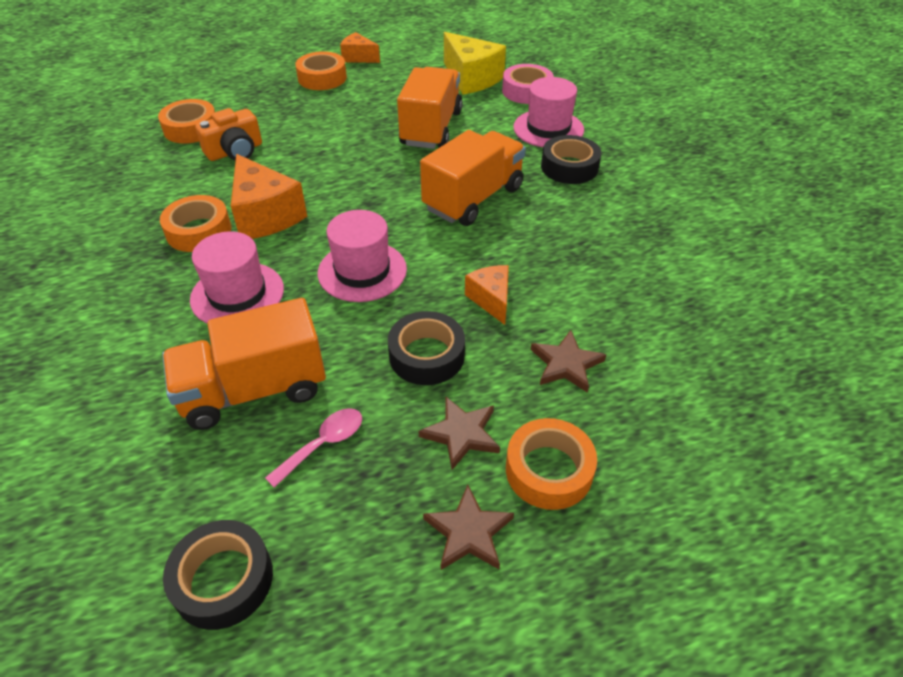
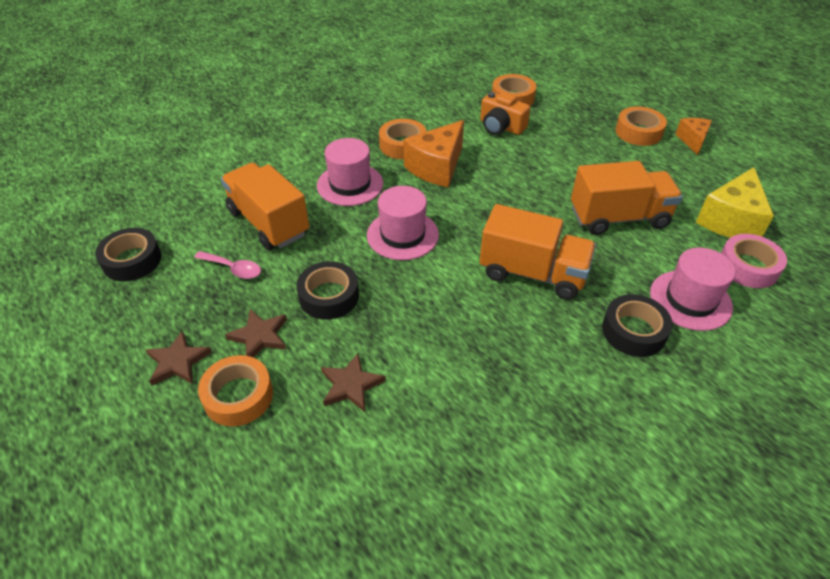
camera: 70 degrees right, 0 degrees up
(491, 300) = (406, 318): orange cheese -> none

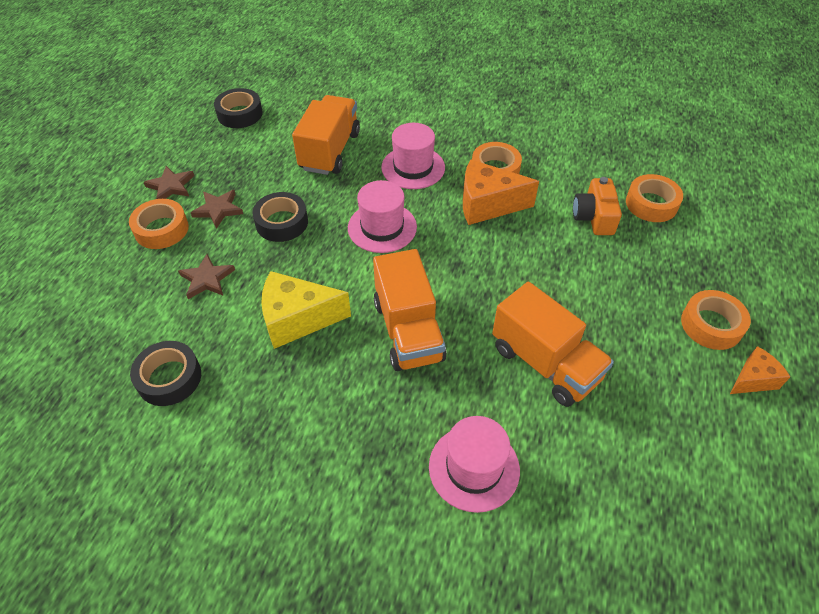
camera: 55 degrees right, 5 degrees up
(233, 269) = (270, 161): pink spoon -> none
(633, 331) = (393, 435): black tape -> black tape (169, 378)
(731, 220) = (638, 465): yellow cheese -> yellow cheese (298, 319)
(748, 267) = (572, 506): pink tape -> none

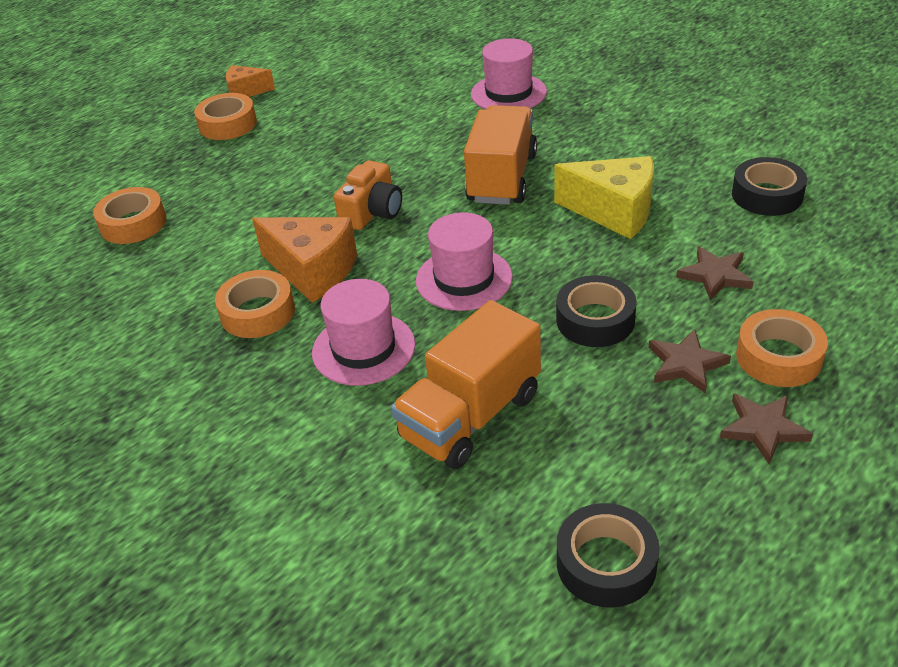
camera: 150 degrees left, 10 degrees down
(545, 363) = (395, 132): orange truck -> none
(594, 217) = (211, 226): orange camera -> orange camera (372, 212)

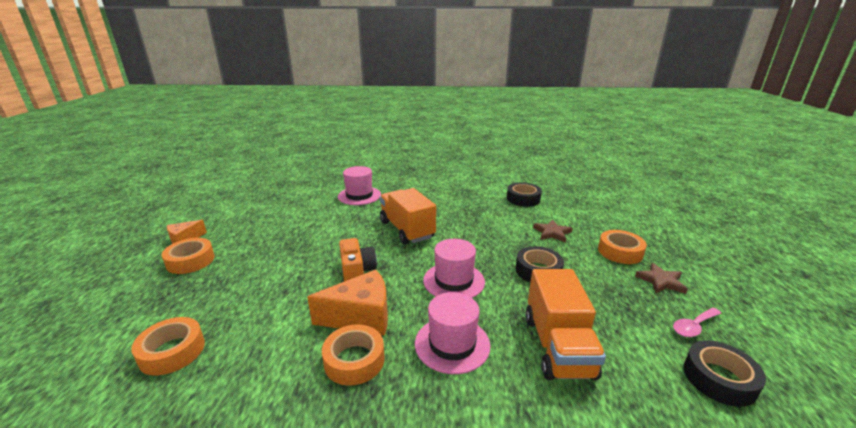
camera: 45 degrees left, 15 degrees down
(614, 212) = (477, 225): yellow cheese -> none
(686, 364) = (598, 271): brown star -> none
(691, 502) = (693, 326): none -> pink spoon

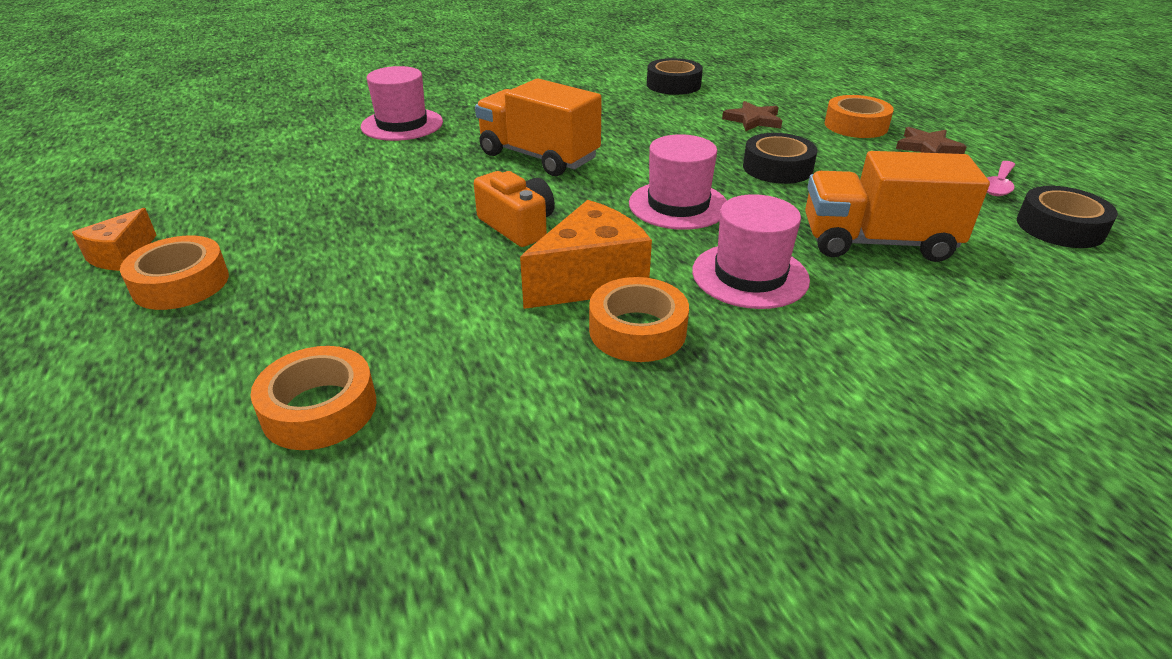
camera: 25 degrees left, 10 degrees up
(558, 346) = (877, 243): orange truck -> orange truck turned 120 degrees clockwise

